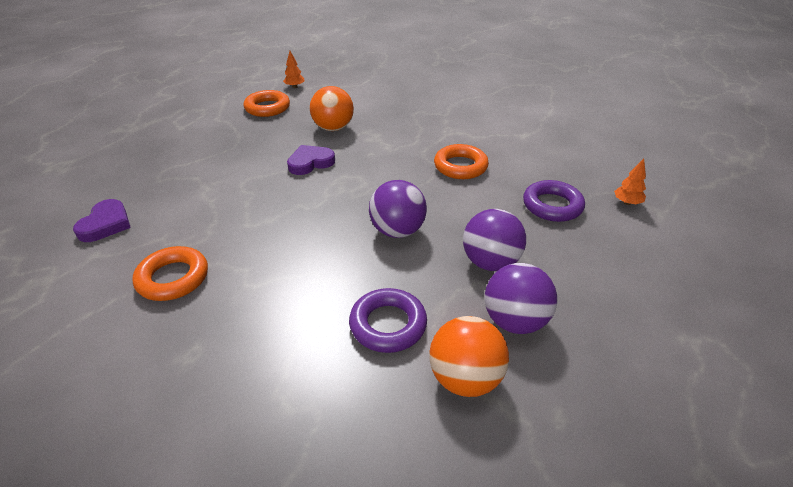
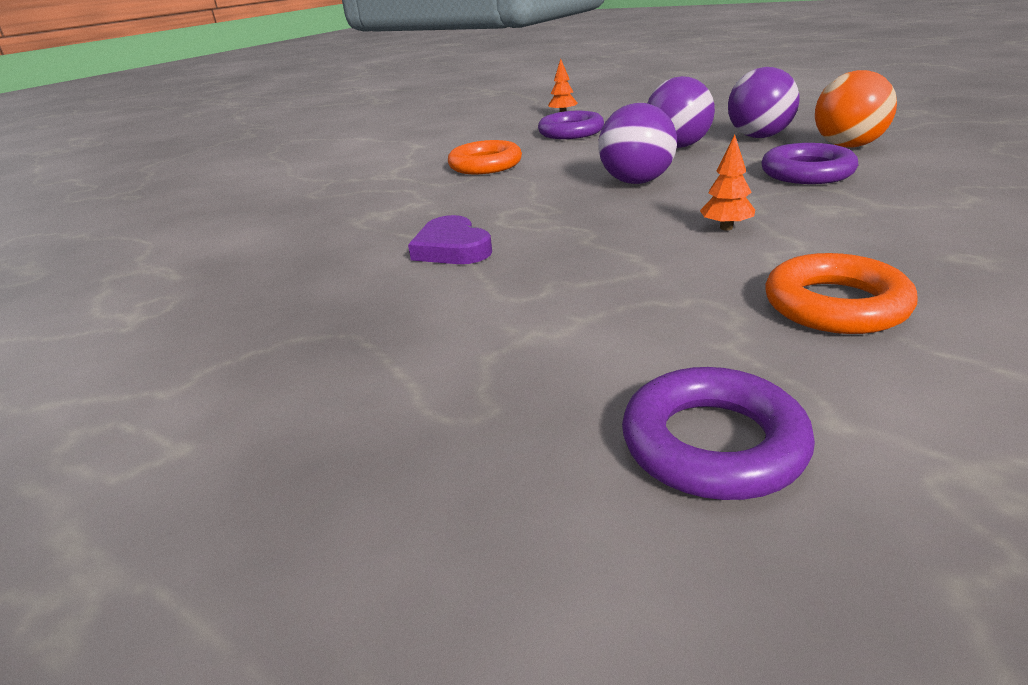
camera: 85 degrees left, 10 degrees down
(106, 224) = (713, 444): purple heart -> purple ring
(267, 108) = (170, 324): orange ring -> none
(295, 87) = (80, 307): orange tree -> orange tree (726, 228)
(333, 128) = (329, 245): orange ball -> none

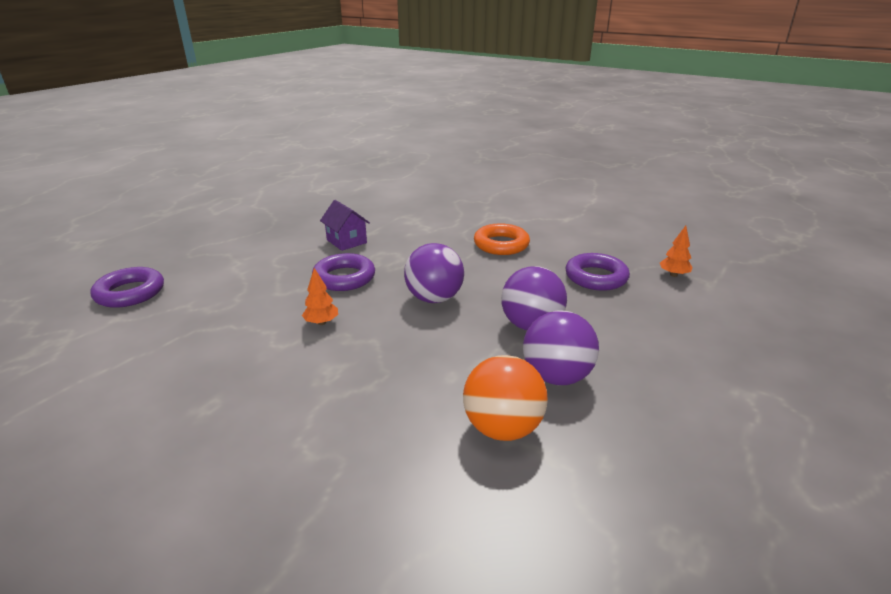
camera: 85 degrees right, 0 degrees up
(452, 248) = (346, 241): purple heart -> purple house
(807, 173) = (421, 380): purple ring -> purple ring (344, 278)
(835, 305) = (196, 339): orange ring -> none

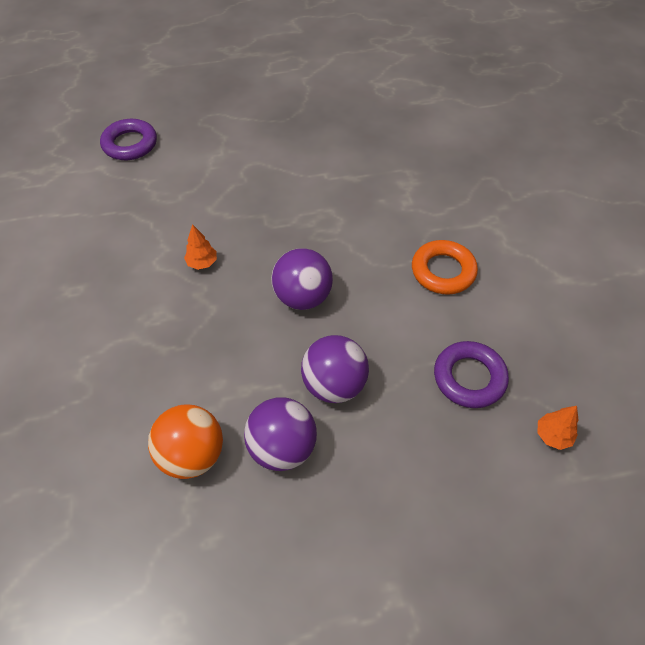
camera: 45 degrees right, 25 degrees up
(344, 278) = (269, 223): purple ring -> none
(346, 241) = (320, 177): purple house -> none

